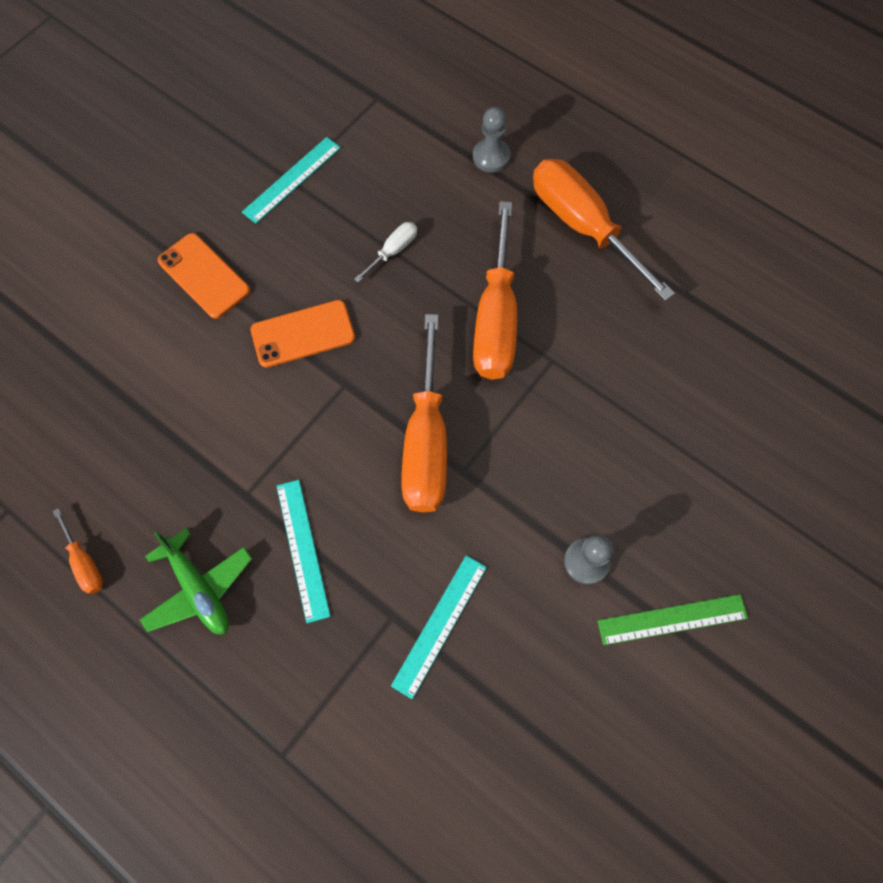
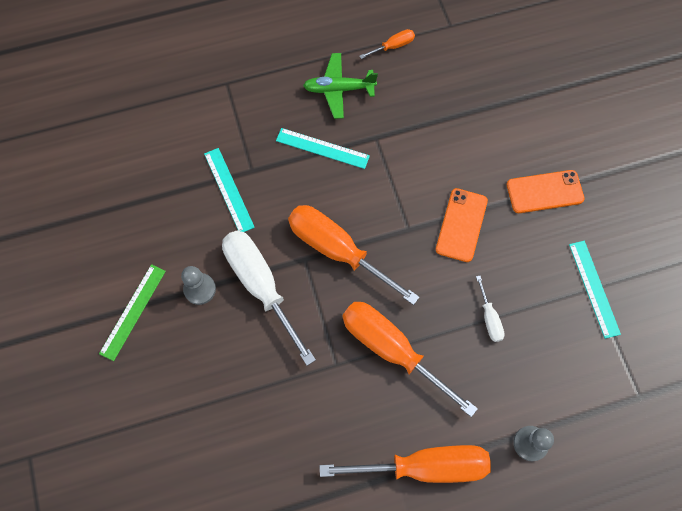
camera: 125 degrees right, 0 degrees up
(85, 562) = (393, 46): orange screwdriver -> orange screwdriver turned 150 degrees clockwise
(529, 495) = (261, 286): none -> white screwdriver

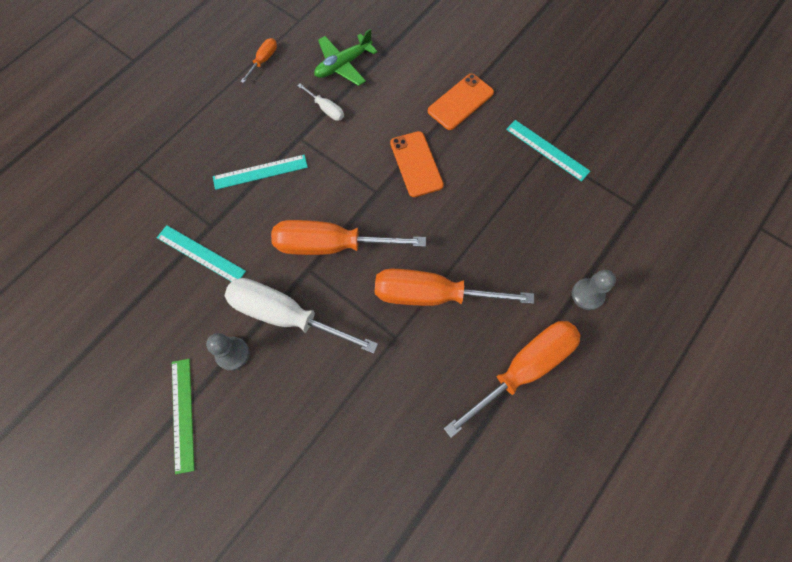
camera: 35 degrees left, 0 degrees up
(339, 89) = (241, 118): green plane -> green plane (343, 65)
(489, 318) = (488, 221): white screwdriver -> white screwdriver (326, 109)

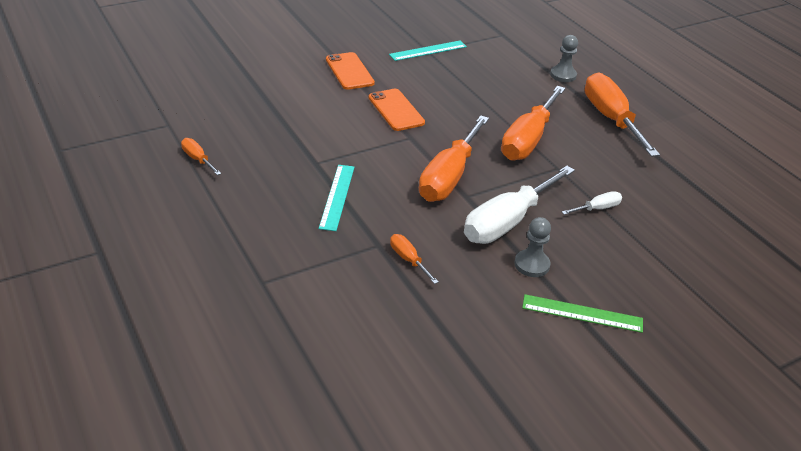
camera: 70 degrees left, 30 degrees down
(200, 254) = (408, 259): turquoise ruler -> orange screwdriver
(326, 109) = (295, 139): white screwdriver -> white screwdriver (597, 208)
(343, 65) = (251, 115): green plane -> none
(416, 164) = (396, 110): orange phone -> orange phone turned 60 degrees clockwise

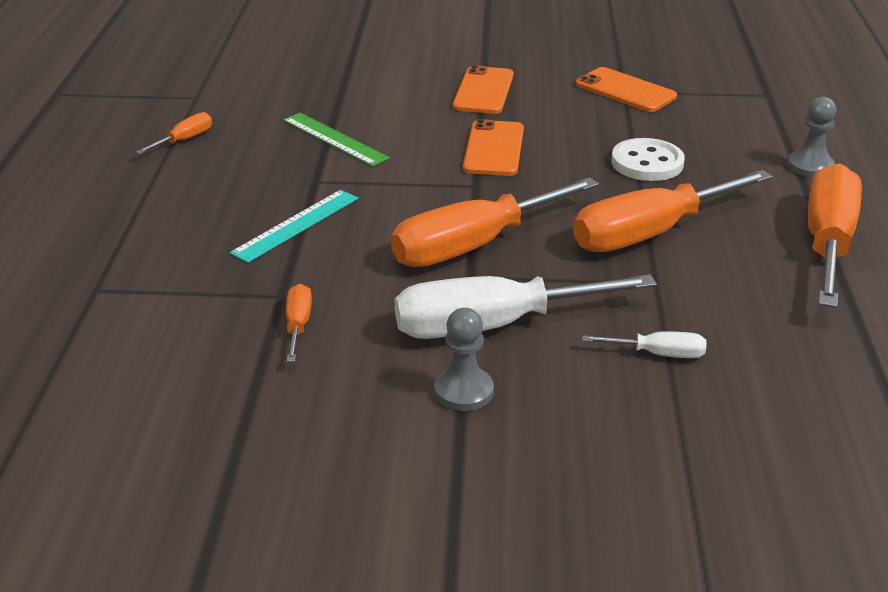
camera: 35 degrees right, 5 degrees down
(198, 159) = (184, 140): orange screwdriver -> orange screwdriver turned 45 degrees clockwise
(428, 50) = (625, 91): turquoise ruler -> orange phone
(485, 96) = (647, 163): none -> white button
(582, 313) = (464, 482): green ruler -> green ruler (334, 139)

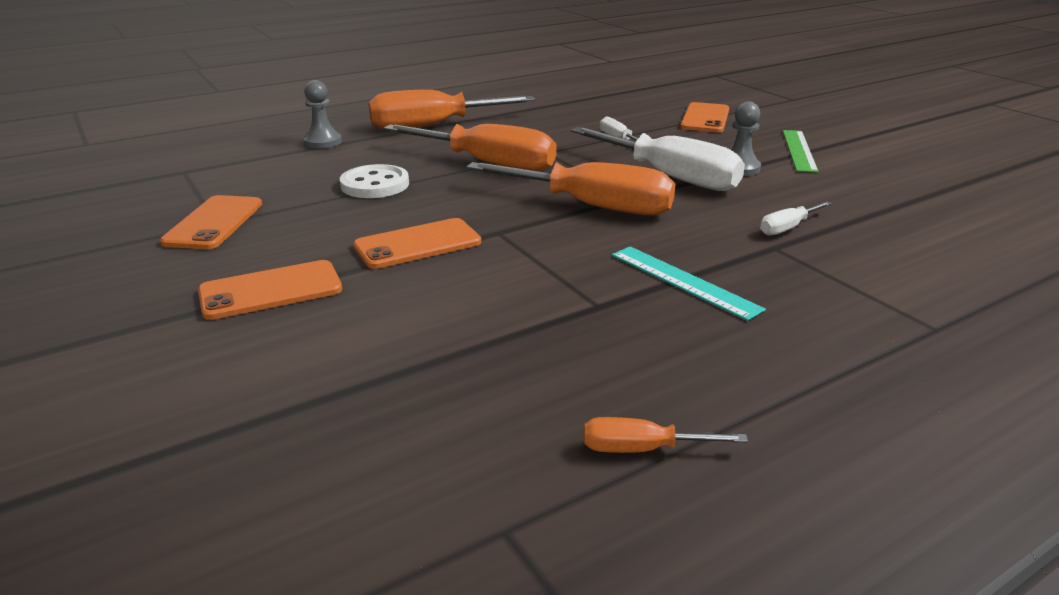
camera: 125 degrees left, 5 degrees down
(296, 225) = (683, 281): turquoise ruler -> turquoise ruler turned 45 degrees clockwise
(298, 325) = (787, 228): orange screwdriver -> white screwdriver
(334, 139) = (497, 333): green ruler -> green ruler (799, 150)
(688, 490) = (705, 118): none -> orange phone

